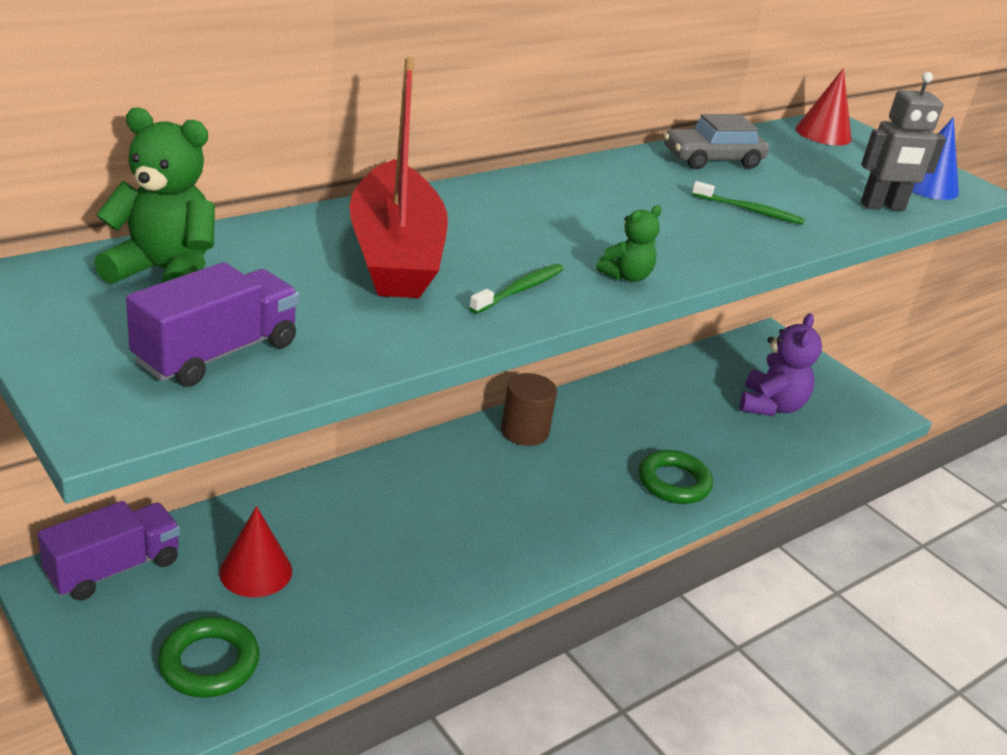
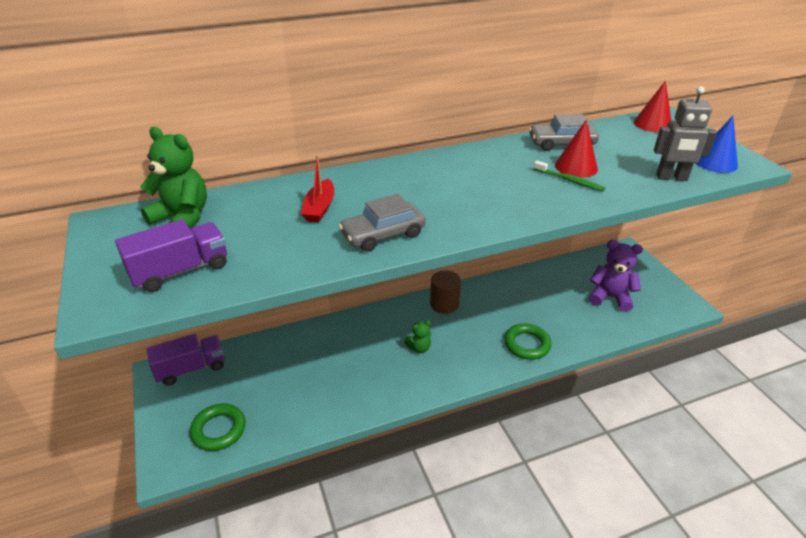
camera: 20 degrees right, 5 degrees up
(256, 571) = (262, 378): red cone -> red cone (576, 167)
(395, 253) = (319, 208): red boat -> red boat, size x0.48
(519, 290) = (383, 234): green toothbrush -> grey car
(626, 276) = (458, 227): green teddy bear -> green teddy bear (419, 348)
(771, 406) = (610, 297): purple teddy bear -> purple teddy bear turned 105 degrees counterclockwise

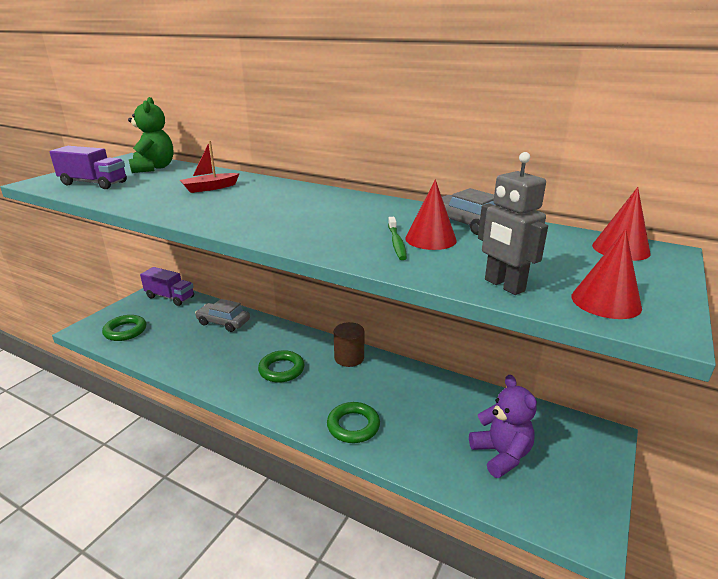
camera: 50 degrees right, 10 degrees down
(383, 234) = (197, 210): grey car -> grey car (223, 322)
(419, 348) = (281, 370): green teddy bear -> green ring
(715, 162) = (605, 302): blue cone -> red cone

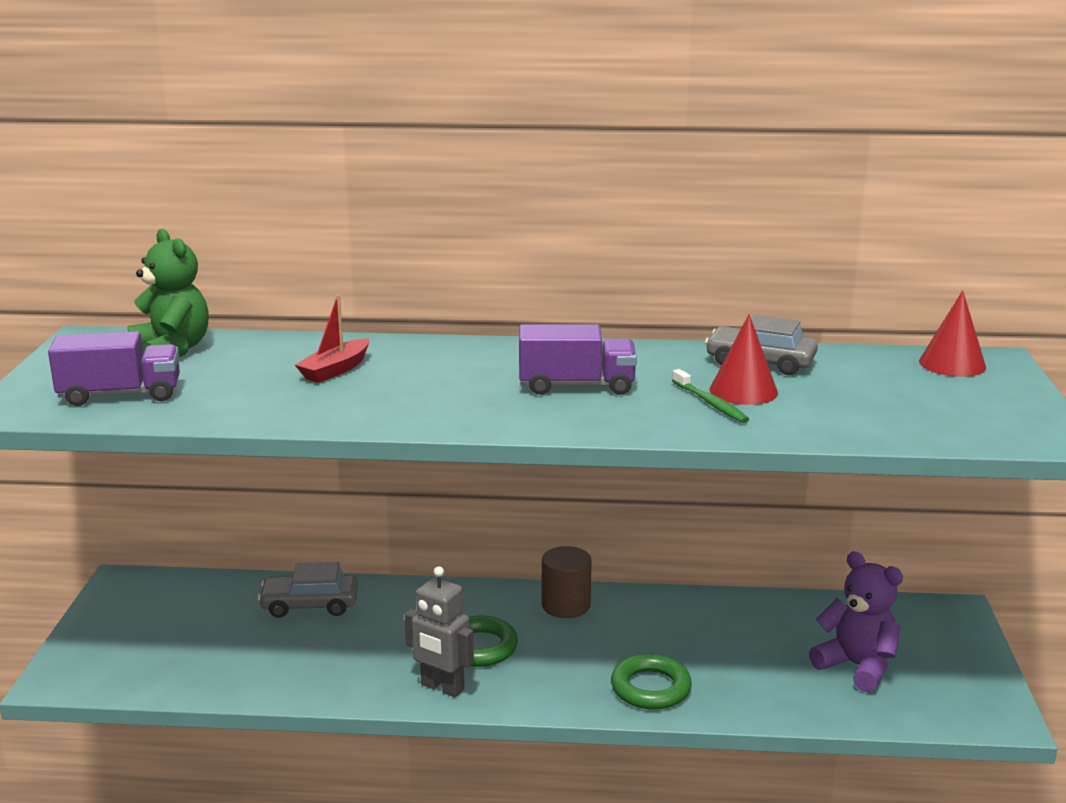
camera: 25 degrees left, 5 degrees down
(125, 331) = (143, 661): green ring -> none
(170, 297) = (162, 588): purple truck -> purple truck (576, 386)
(504, 285) = (880, 429): grey robot -> grey robot (442, 687)
(605, 302) = (987, 425): red cone -> none

